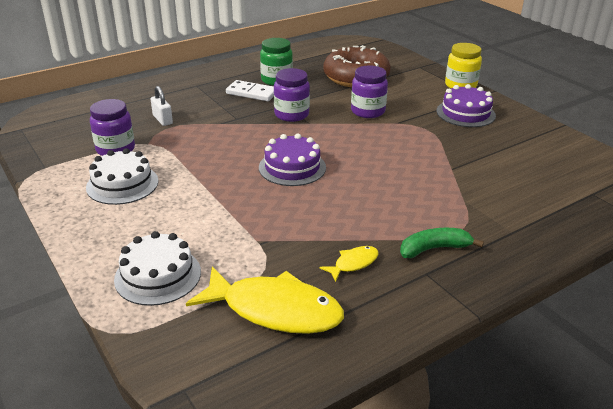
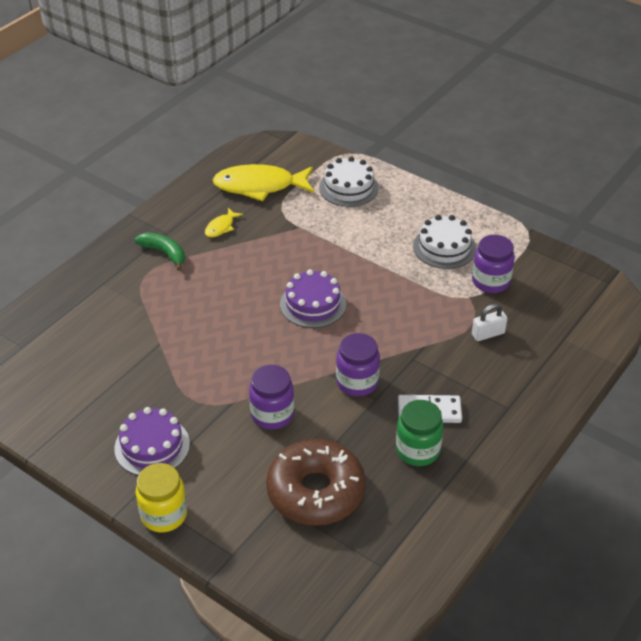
camera: 160 degrees right, 10 degrees up
(162, 119) = (488, 334): white padlock -> white padlock turned 60 degrees counterclockwise
(434, 249) = (164, 253): green banana -> green banana turned 105 degrees counterclockwise

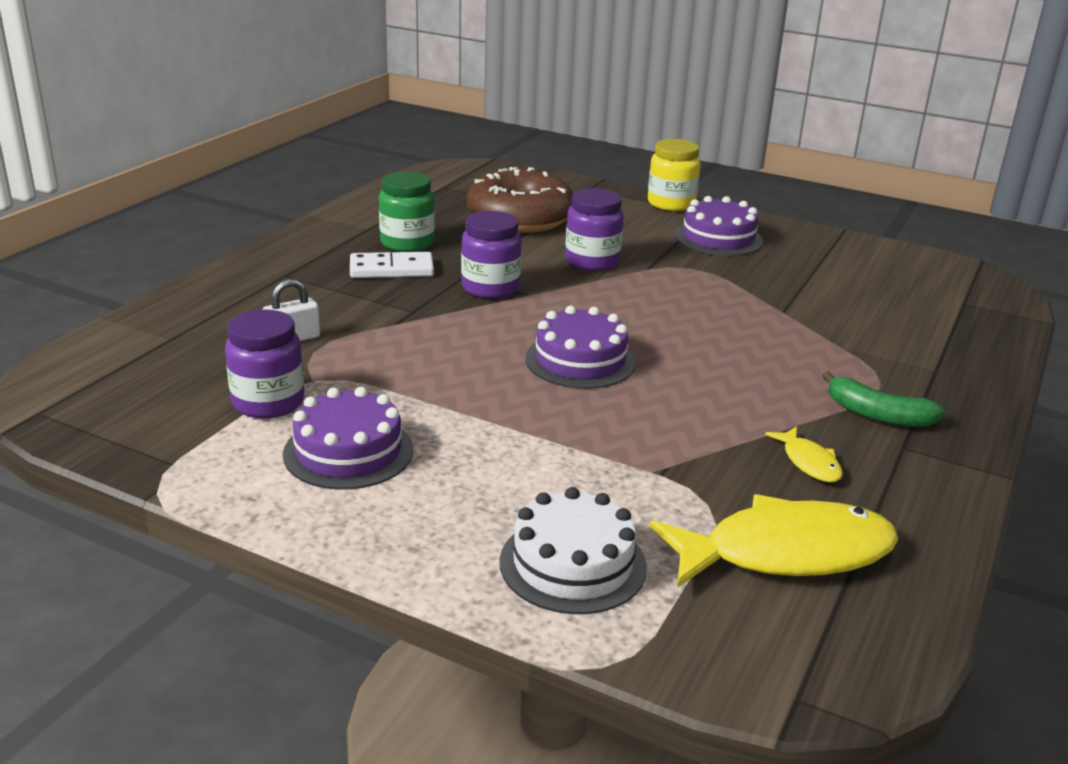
camera: 170 degrees right, 15 degrees down
(221, 227) = (809, 462): yellow fish -> yellow fish turned 135 degrees clockwise
(444, 247) = (348, 452): white cake -> purple cake

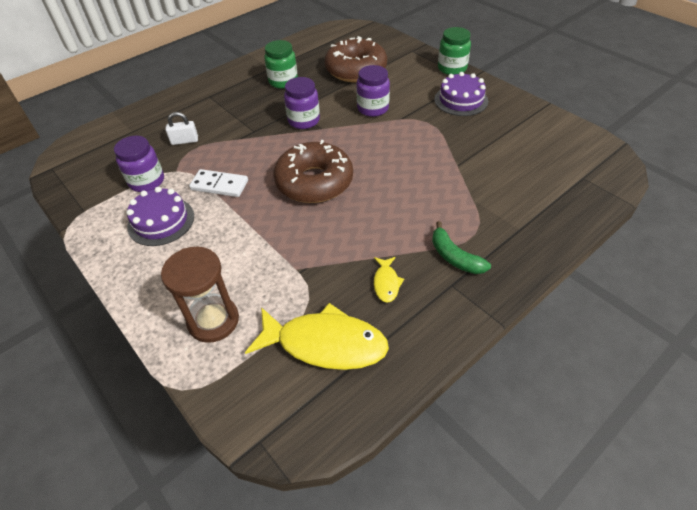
camera: 25 degrees right, 20 degrees up
(391, 269) = (263, 99): white domino -> white domino (219, 185)
(573, 564) = (213, 320): white cake -> brown hourglass
(580, 360) = (314, 182): purple cake -> brown donut
(671, 204) = (452, 68): yellow jar -> green jar

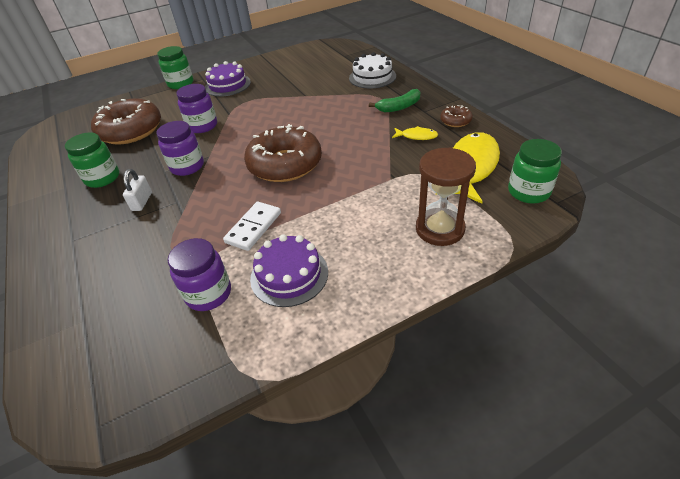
camera: 75 degrees left, 5 degrees down
(184, 141) = (150, 260): white padlock -> white padlock (142, 201)
(279, 409) = (528, 192): none -> green jar
(434, 322) = (455, 121): none -> brown donut
(529, 217) = (372, 77): none -> white cake

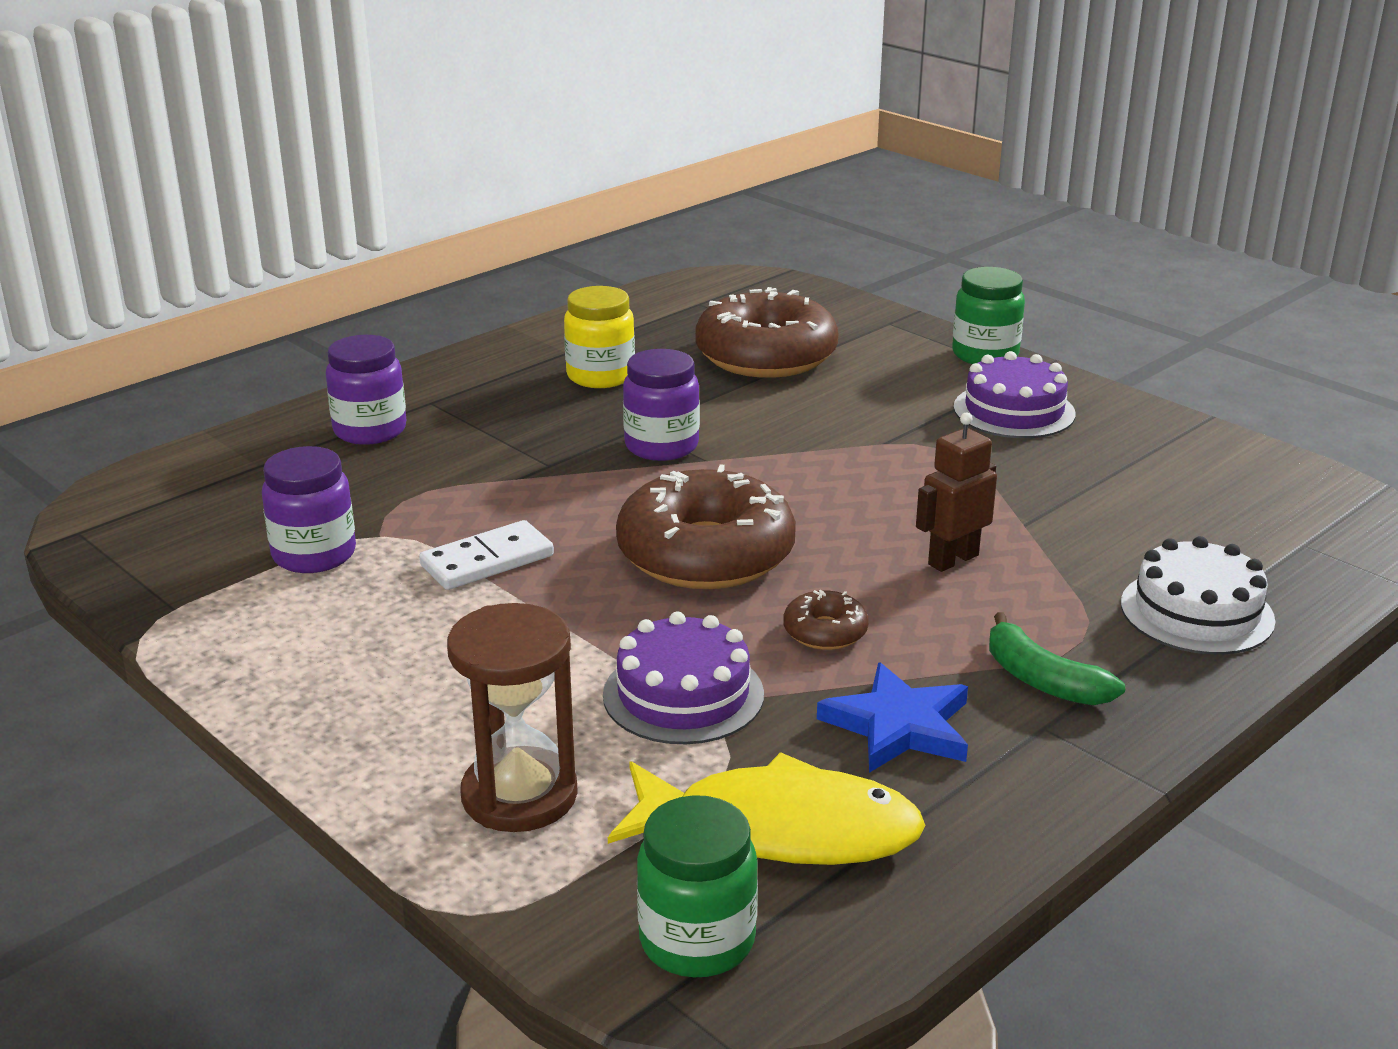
camera: 70 degrees right, 15 degrees down
(102, 178) = (600, 376): green jar -> yellow jar
(142, 201) = (541, 431): white padlock -> none
(202, 126) = (816, 425): purple jar -> purple jar (370, 430)
(253, 227) = (487, 560): white domino -> white domino turned 45 degrees counterclockwise
(289, 275) = (362, 625): purple cake -> purple cake (683, 694)
(320, 112) = (952, 559): none -> brown robot
(416, 136) = (899, 726): yellow fish -> blue star
(455, 121) = (1015, 790): brown donut -> brown donut (825, 632)

